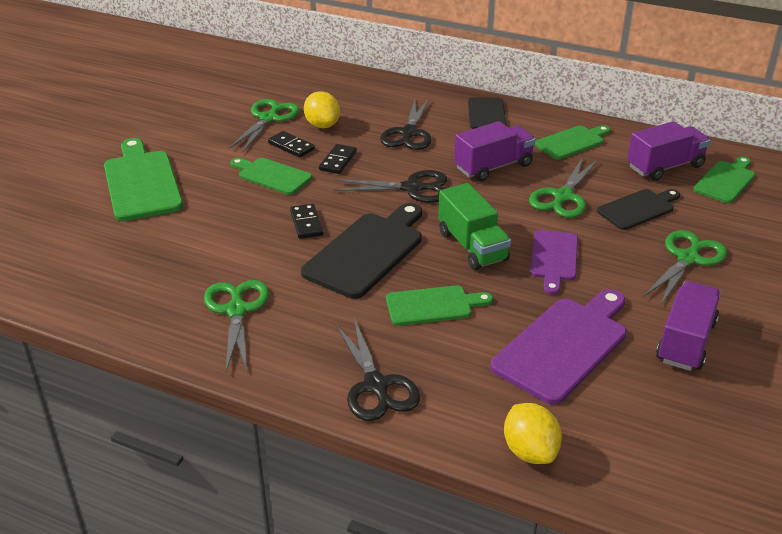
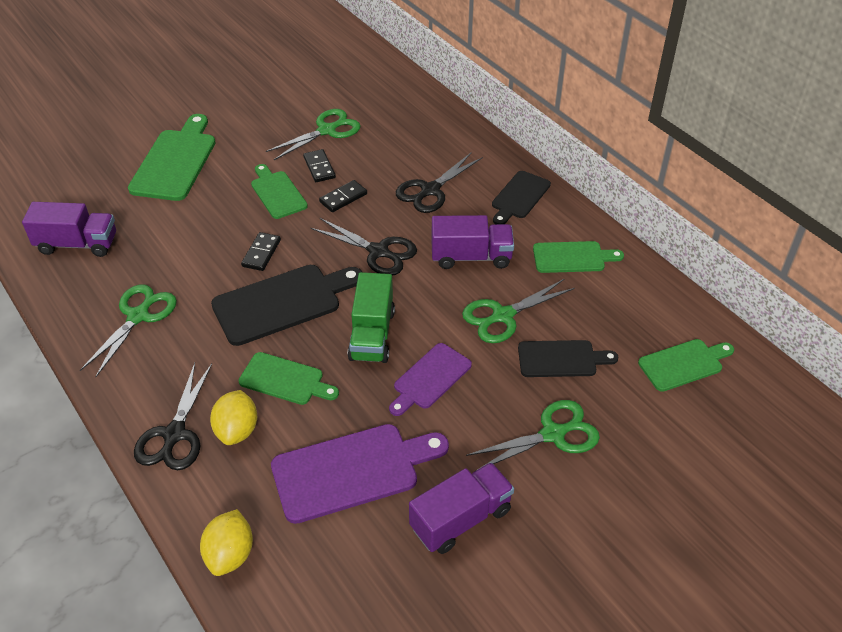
camera: 30 degrees right, 10 degrees up
(322, 125) = (364, 154): yellow lemon -> yellow lemon (237, 430)
(665, 167) = (637, 322): purple truck -> purple truck (77, 244)

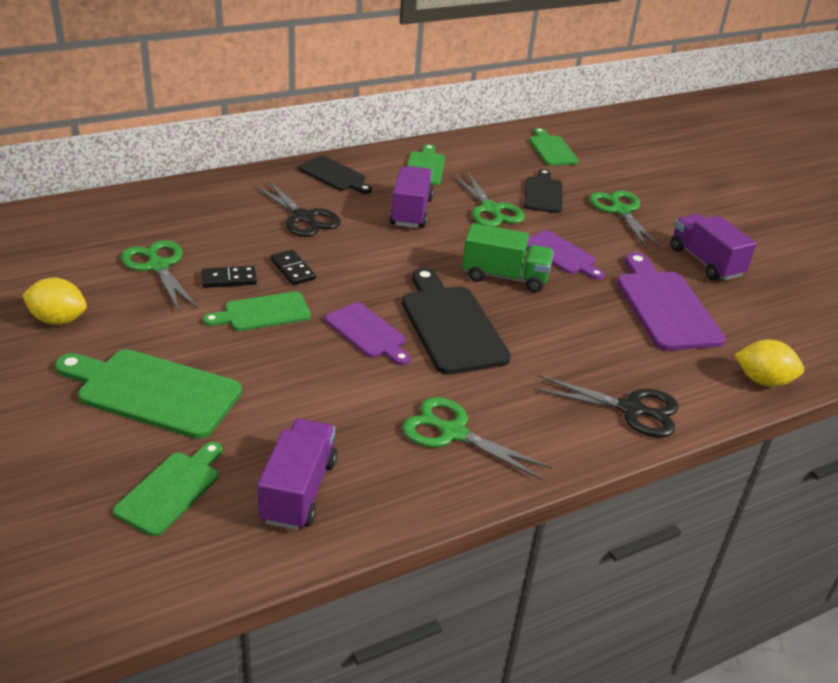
camera: 85 degrees left, 10 degrees down
(237, 430) = (623, 367): yellow lemon -> yellow lemon (58, 320)
(261, 253) = (367, 333): black domino -> purple cutting board
(285, 380) = (560, 333): green cutting board -> green cutting board (171, 490)
(378, 252) = (388, 259): black scissors -> none

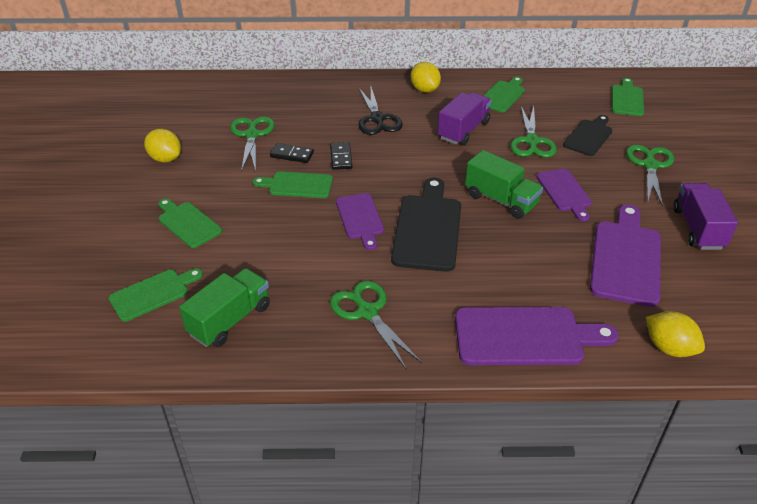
camera: 30 degrees right, 5 degrees up
(153, 391) = (188, 223): green cutting board -> green cutting board, size x0.61
(298, 491) = (230, 320): purple truck -> green truck
(334, 175) = (424, 90): black cutting board -> yellow lemon
(631, 409) = (525, 337): black scissors -> purple cutting board

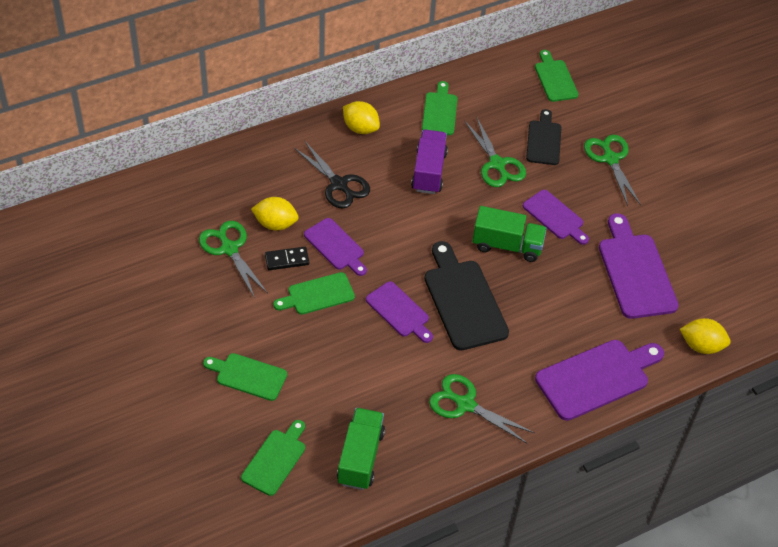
camera: 30 degrees left, 10 degrees up
(165, 159) = (165, 309): yellow lemon -> yellow lemon (275, 224)
(341, 157) = (336, 246): black domino -> purple cutting board
(698, 228) = (676, 219): purple truck -> none

